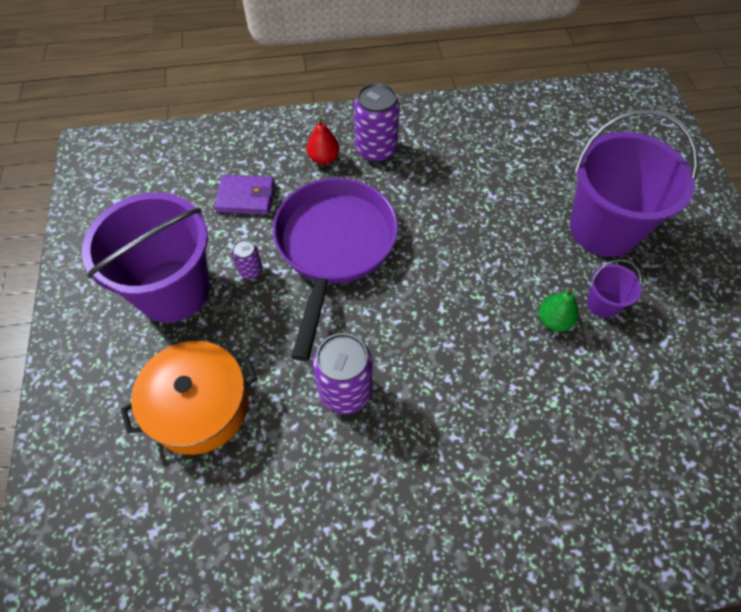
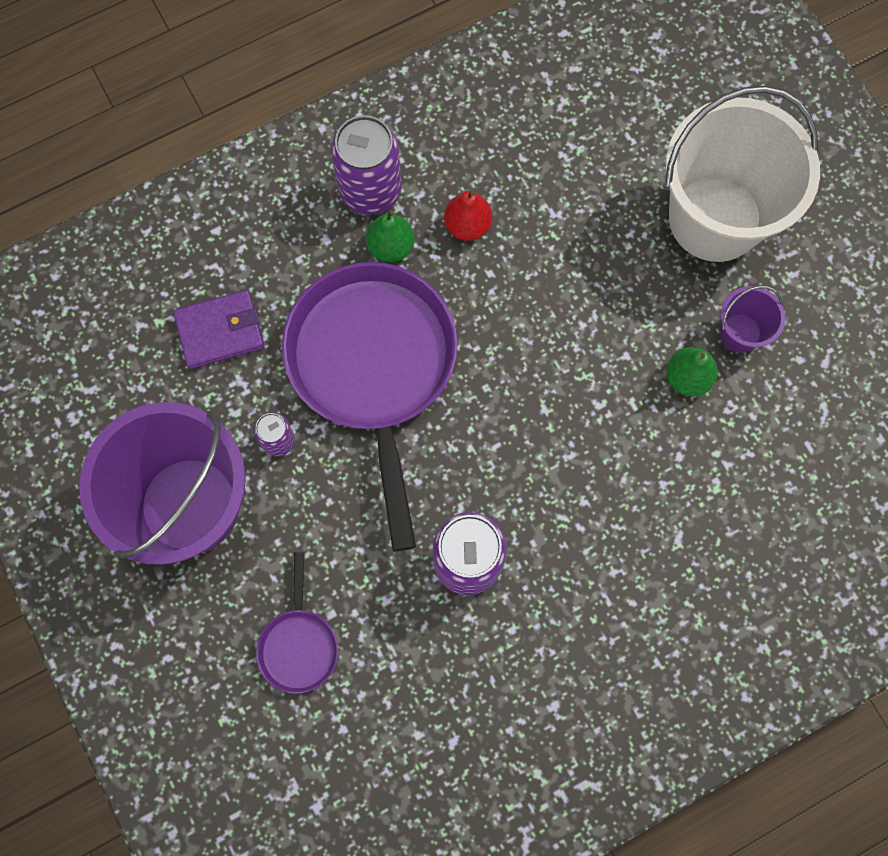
camera: 20 degrees left, 15 degrees up
(199, 406) = (299, 644): orange pot -> purple pan
(323, 158) = (301, 229): red pear -> red pear (467, 225)
(376, 183) = (391, 247): none -> green pear
(603, 229) = (715, 218): purple bucket -> white bucket

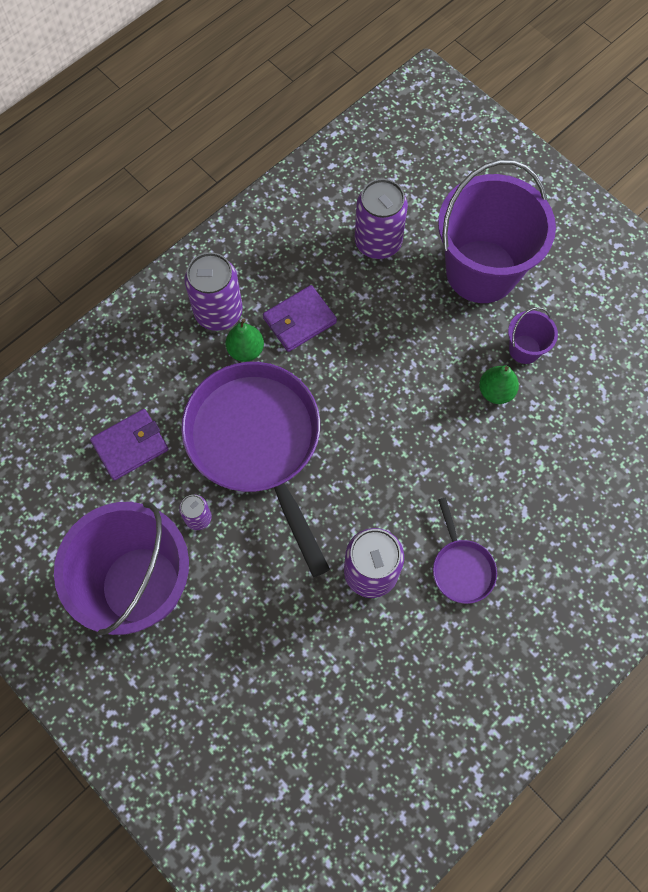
camera: 15 degrees left, 5 degrees down
(299, 644) = (257, 672): purple pan -> purple pan (461, 568)
(467, 225) = (299, 320): red pear -> purple wallet
(594, 148) = (378, 242): none -> purple can
(715, 218) = (481, 271): white bucket -> purple bucket

